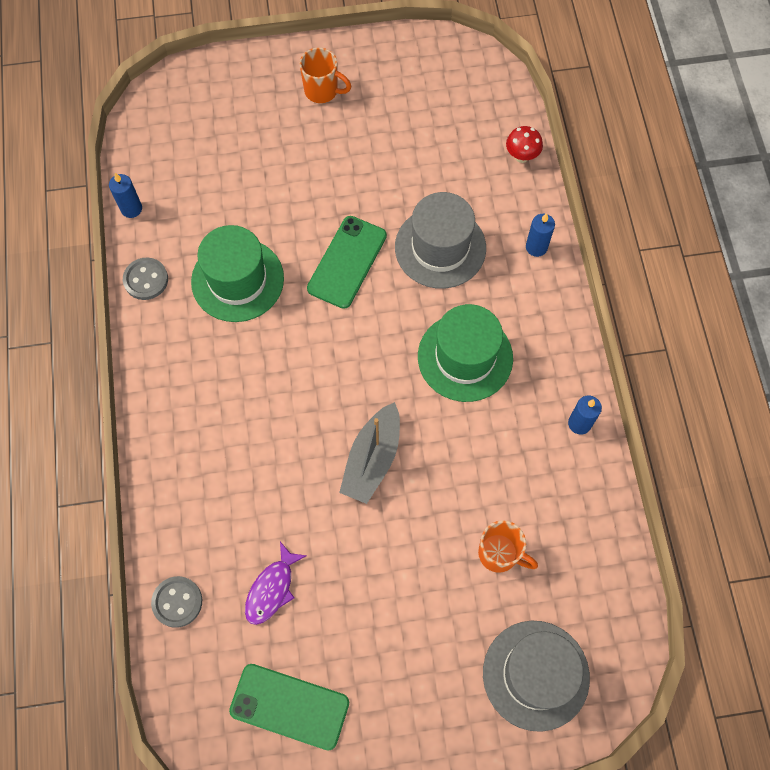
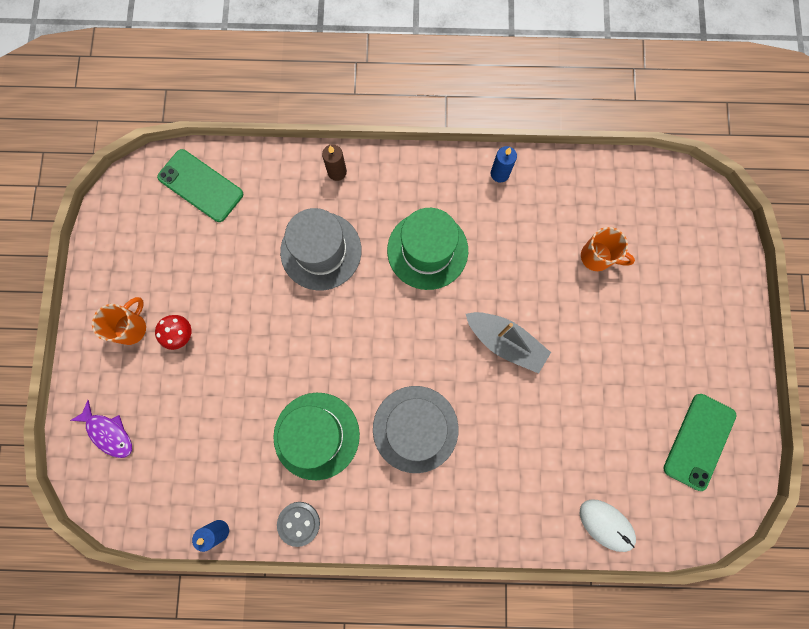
camera: 80 degrees left, 10 degrees up
(177, 602) = (606, 525): grey button -> white mouse
(272, 589) = (604, 442): purple fish -> purple fish (108, 433)
(347, 262) = (318, 333): green phone -> green phone (201, 186)
(499, 554) = (597, 257): orange mug -> orange mug turned 75 degrees clockwise
(521, 156) = (245, 165): red mushroom -> red mushroom (181, 335)
(536, 247) = (337, 172): blue candle -> brown candle
(536, 675) = (692, 250): grey hat -> grey hat (415, 429)

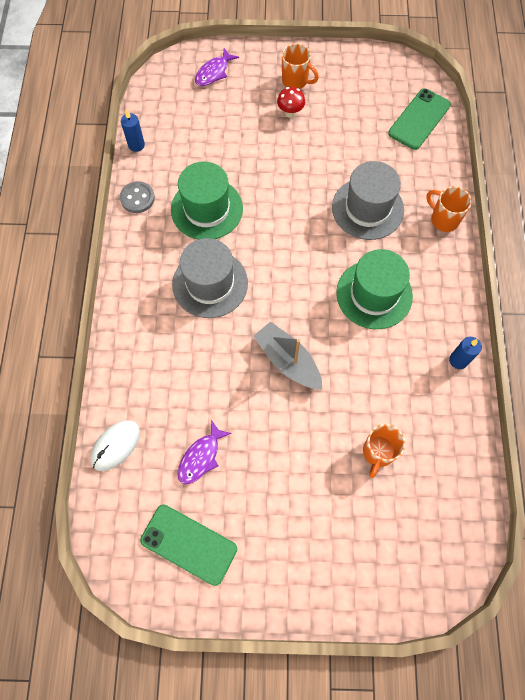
camera: 90 degrees right, 10 degrees down
(337, 172) = (443, 219): brown candle -> orange mug
(505, 342) = (288, 361): grey boat -> grey boat turned 105 degrees clockwise
(613, 432) = (201, 457): none -> purple fish

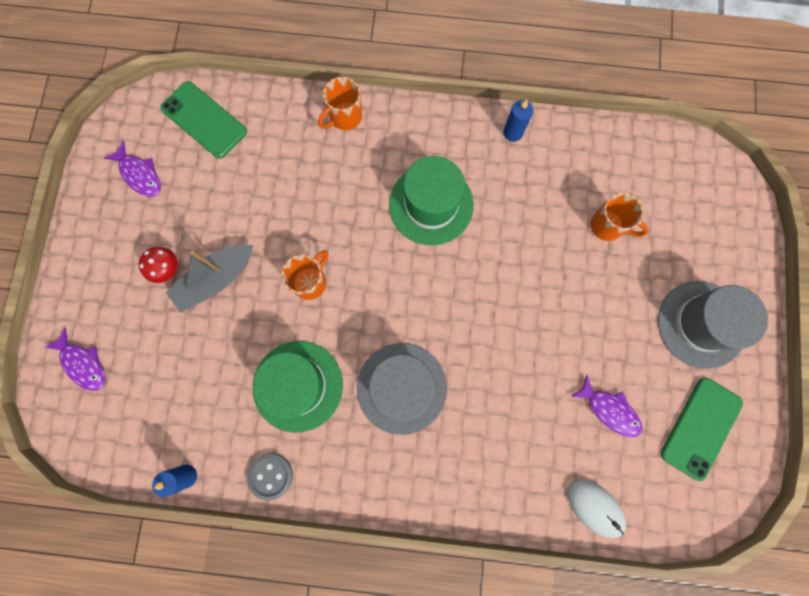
camera: 85 degrees left, 10 degrees up
(288, 361) = (504, 306): grey boat -> grey boat (216, 280)
(295, 81) = (118, 258): orange mug -> orange mug (310, 282)
(364, 84) = (140, 174): none -> purple fish
(367, 208) = (321, 196): grey hat -> grey hat (701, 324)

